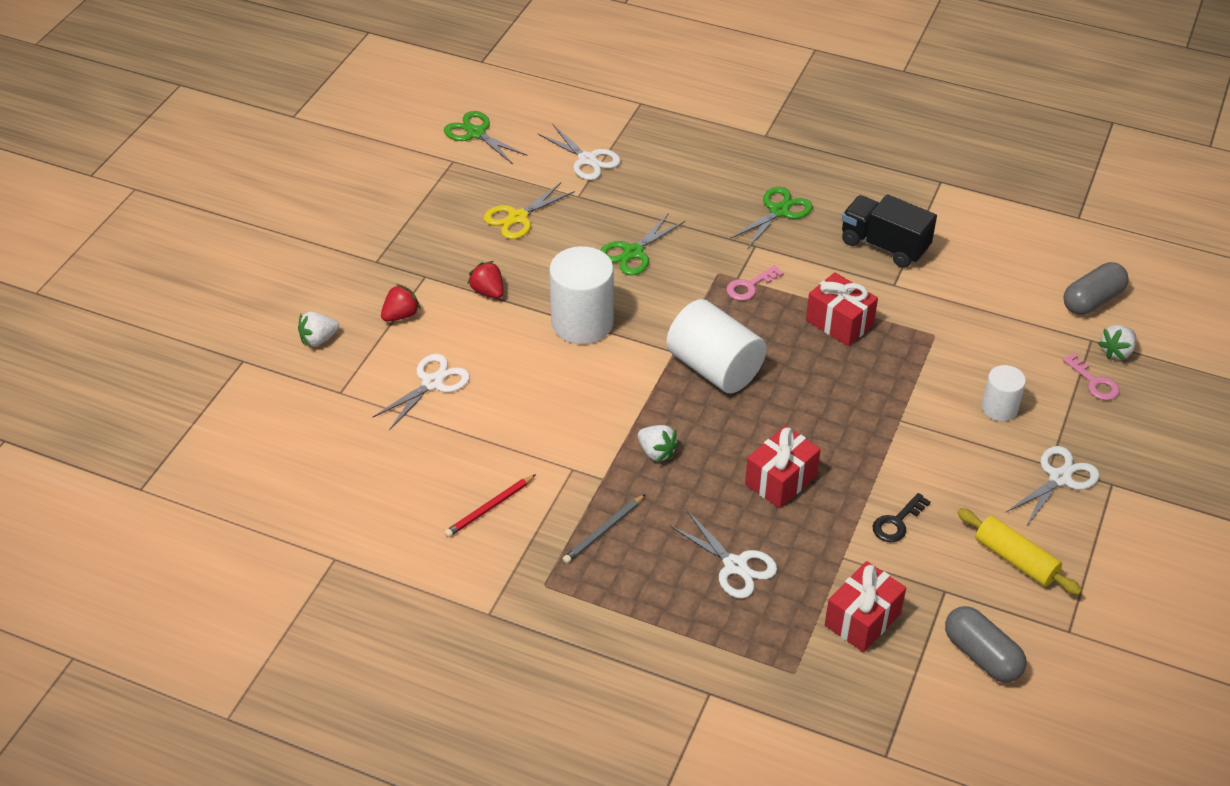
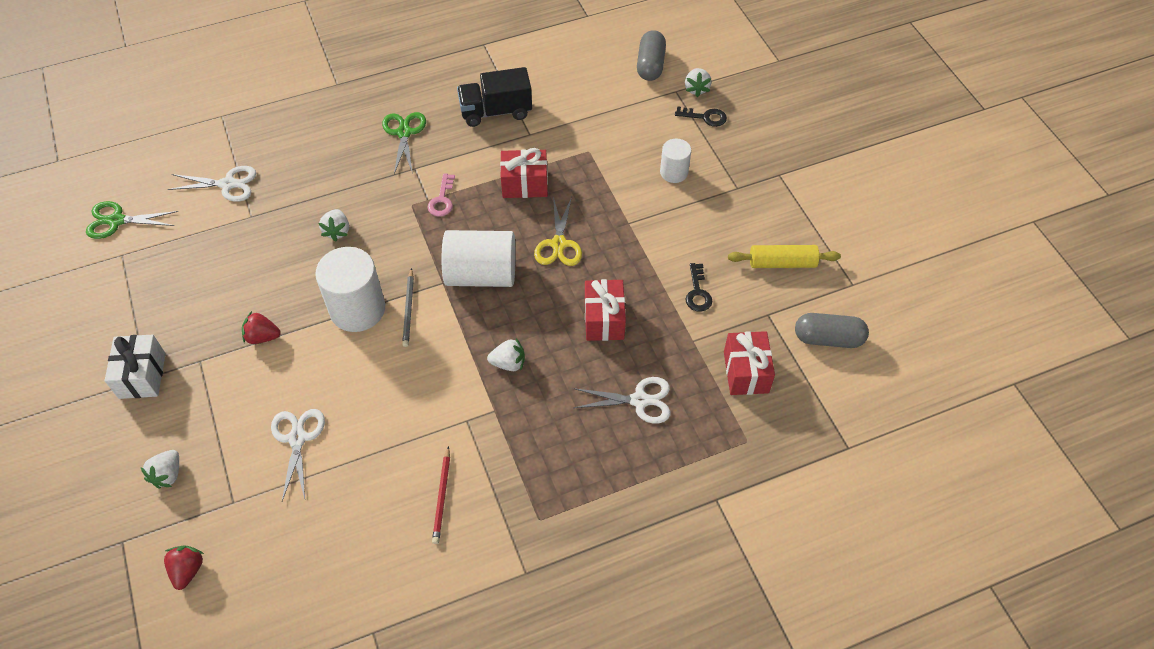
camera: 45 degrees left, 10 degrees up
(375, 258) = (142, 375): none -> white gift
(401, 315) = (214, 405): red strawberry -> red strawberry (188, 570)
(518, 217) = (223, 264): yellow scissors -> yellow scissors (559, 244)
(604, 531) = (535, 447): grey pencil -> grey pencil (409, 309)
(633, 252) = (337, 231): green scissors -> white strawberry
(1059, 478) = (750, 192): white scissors -> none
(1094, 382) = (705, 117): pink key -> black key

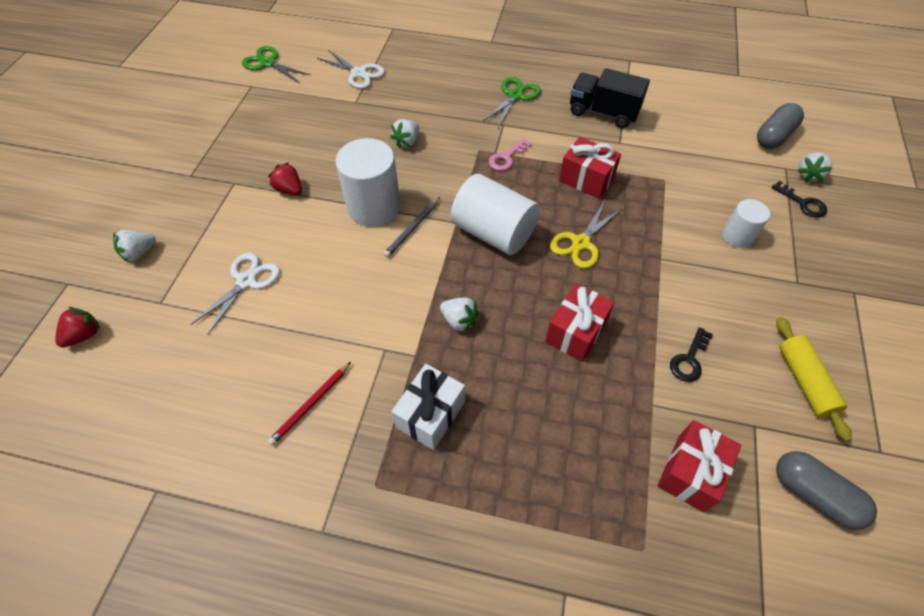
camera: 35 degrees right, 0 degrees up
(142, 375) = (189, 172): white gift -> white gift (430, 414)
(639, 400) = (556, 431): white scissors -> none
(782, 263) = (805, 381): yellow rolling pin -> yellow rolling pin turned 45 degrees clockwise

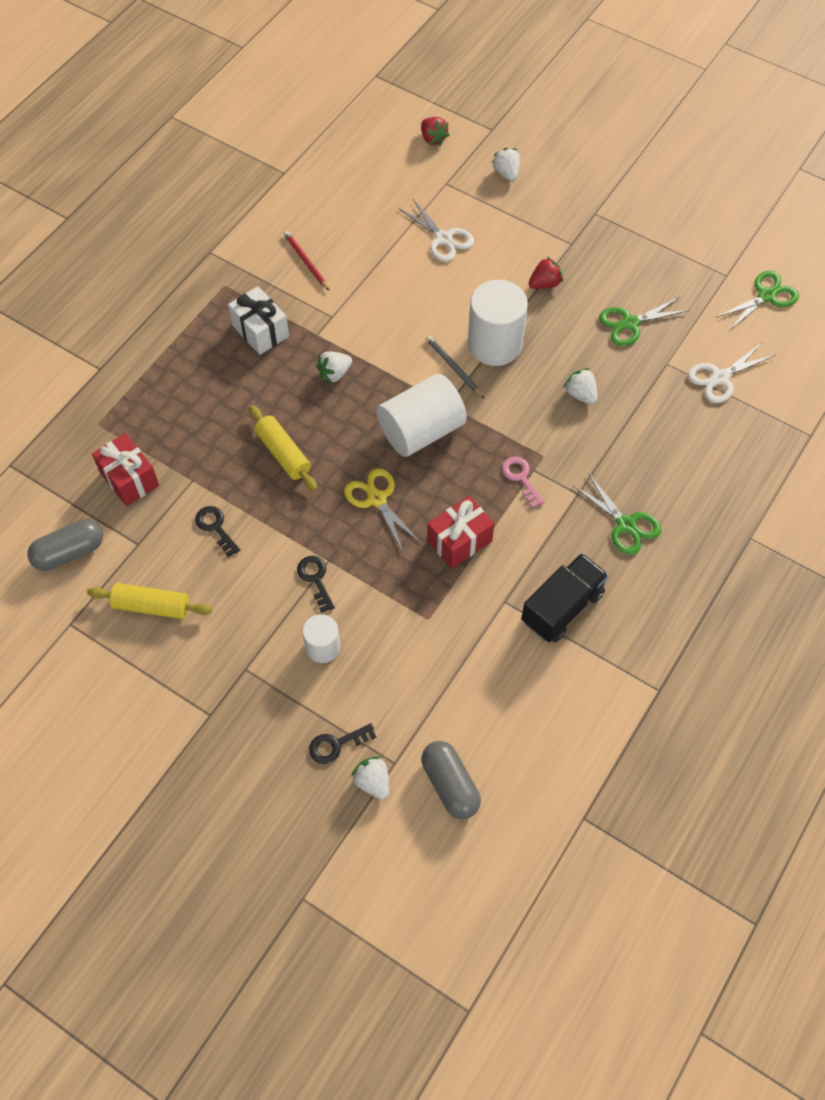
camera: 110 degrees right, 5 degrees up
(320, 128) = (630, 323): none -> green scissors
(575, 332) = (283, 454): red gift -> yellow rolling pin
(684, 261) = (315, 579): none -> black key

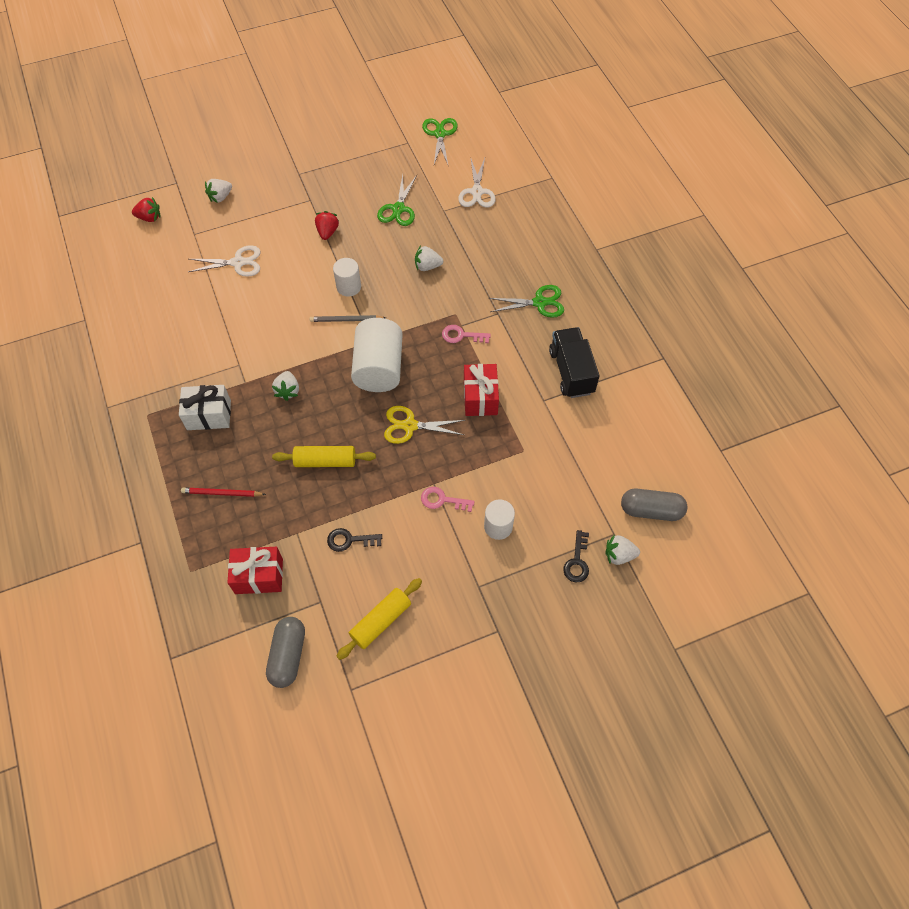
camera: 55 degrees left, 0 degrees up
(306, 262) = (177, 352): red pencil -> red pencil (222, 493)
(315, 579) = (442, 500): black key -> pink key
(495, 344) = (349, 287): white cylinder -> white cylinder, size x0.56
(506, 173) = (220, 197): white strawberry -> white strawberry turned 60 degrees counterclockwise

